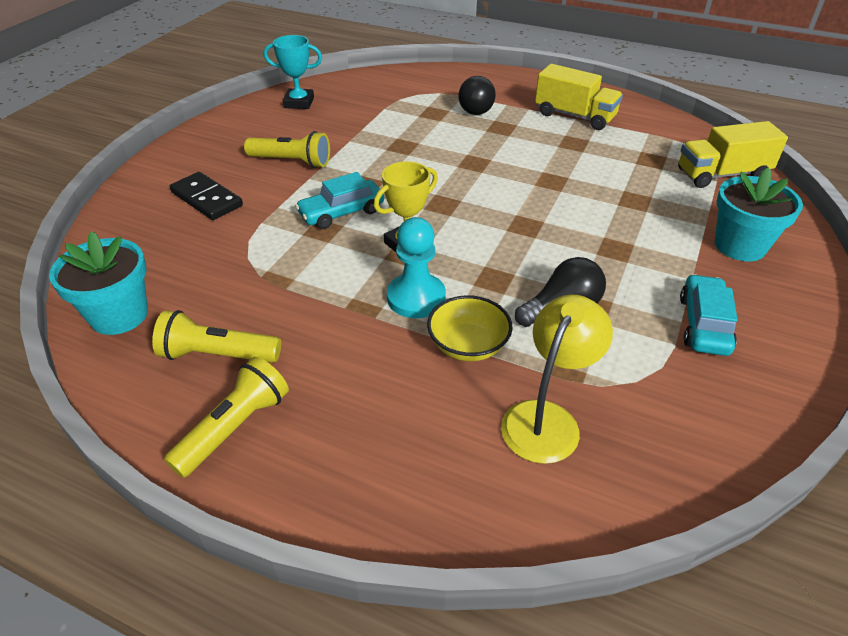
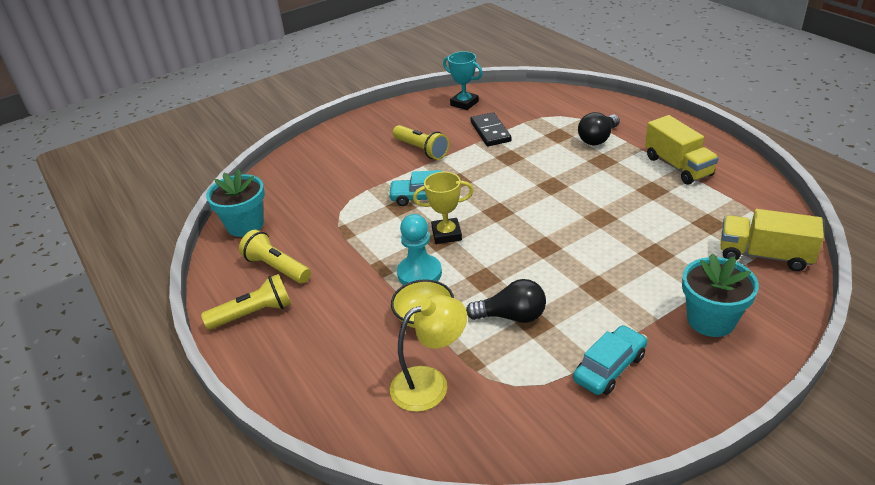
camera: 35 degrees right, 5 degrees down
(206, 199) = (347, 163): black domino -> black domino (490, 132)

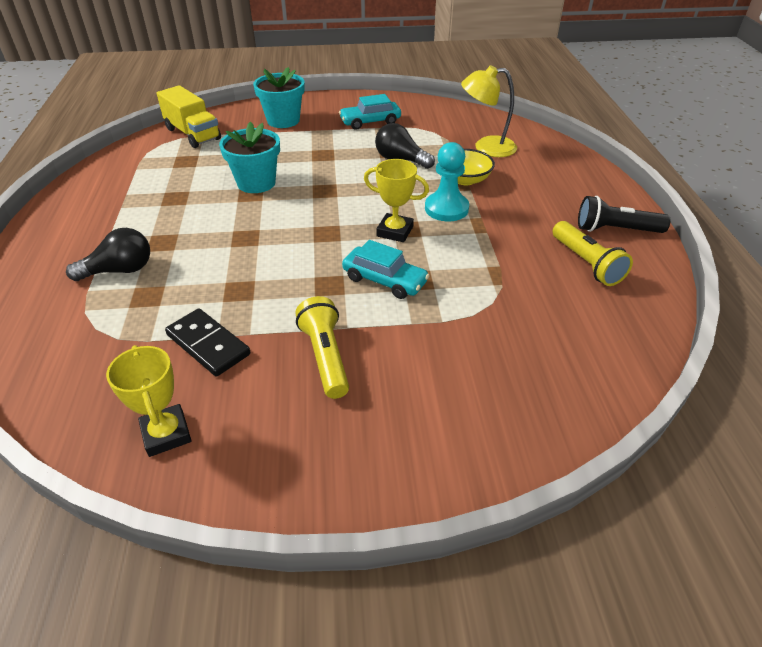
camera: 155 degrees left, 5 degrees up
(245, 225) = (622, 334): turquoise flower pot -> turquoise flower pot (256, 183)
(253, 314) = (615, 229): yellow flashlight -> black flashlight
(464, 103) = (166, 434): turquoise trophy -> yellow trophy
(490, 132) = (208, 344): black domino -> black domino turned 60 degrees counterclockwise
(678, 166) = (116, 208): yellow truck -> none

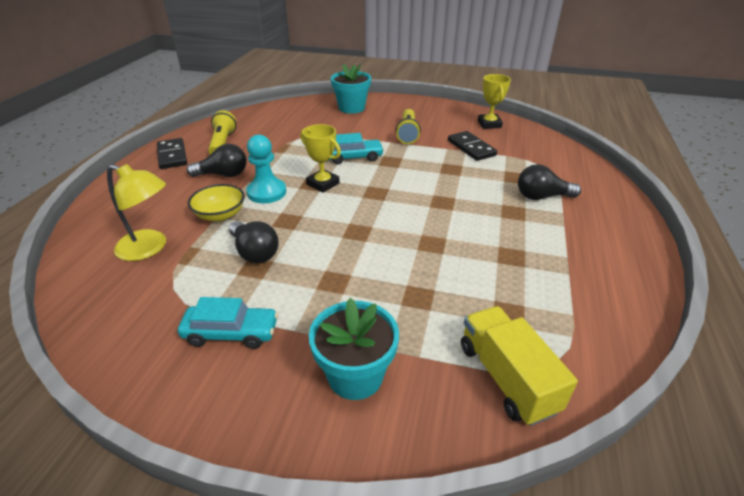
camera: 160 degrees left, 5 degrees down
(256, 183) = (423, 256): turquoise flower pot -> turquoise flower pot (351, 108)
(384, 280) = (353, 157): turquoise car -> turquoise car turned 120 degrees clockwise
(518, 218) = (223, 175): none -> black light bulb
(615, 229) = (172, 156): black flashlight -> black domino

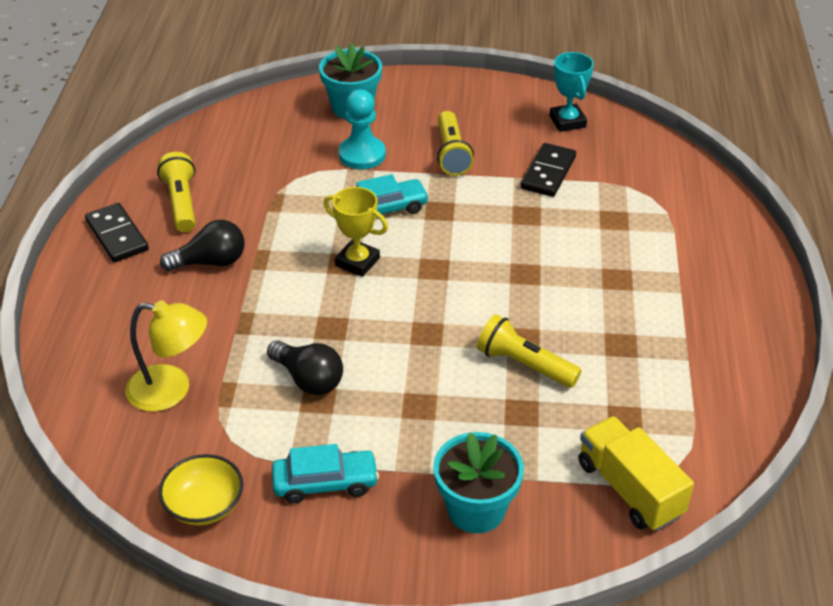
camera: 10 degrees left, 5 degrees up
(220, 215) = (238, 329): yellow bowl -> yellow bowl (204, 505)
(267, 192) = (285, 285): turquoise pawn -> turquoise pawn (362, 155)
(429, 261) = (524, 364): none -> yellow flashlight
(471, 148) = (548, 173): black domino -> black domino turned 60 degrees clockwise
(489, 124) = (567, 121): yellow trophy -> turquoise trophy
(541, 197) = (651, 250): black light bulb -> none

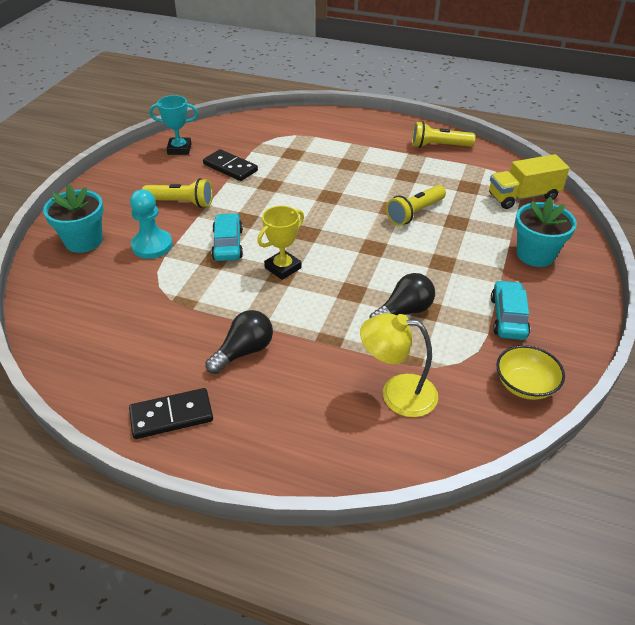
camera: 75 degrees left, 0 degrees up
(171, 390) = (397, 393): yellow lamp -> yellow lamp turned 105 degrees counterclockwise
(181, 203) = (149, 363): yellow flashlight -> yellow flashlight (439, 146)
(210, 262) = (244, 352): black light bulb -> black light bulb turned 45 degrees clockwise

